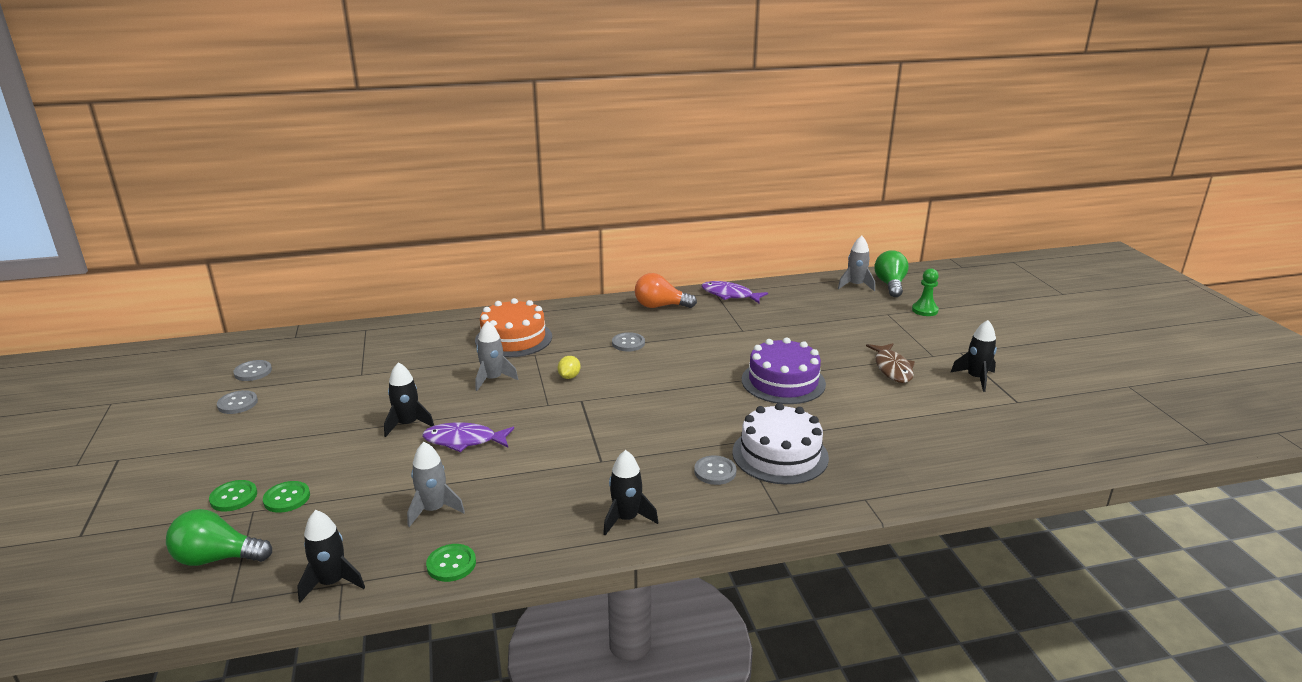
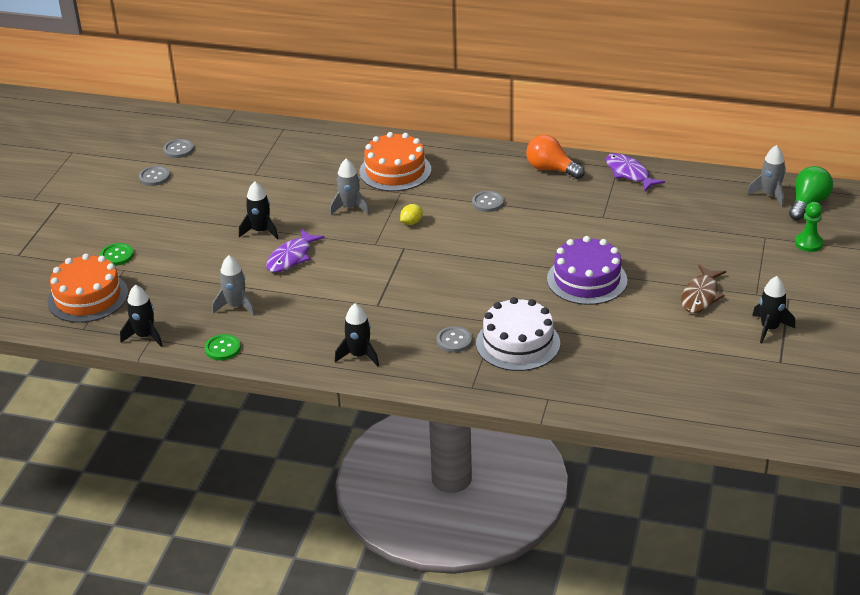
camera: 30 degrees right, 10 degrees up
(217, 558) = (88, 297): green light bulb -> orange cake
(287, 498) = (149, 267): green button -> none
(464, 440) = (291, 257): purple fish -> purple fish turned 90 degrees counterclockwise

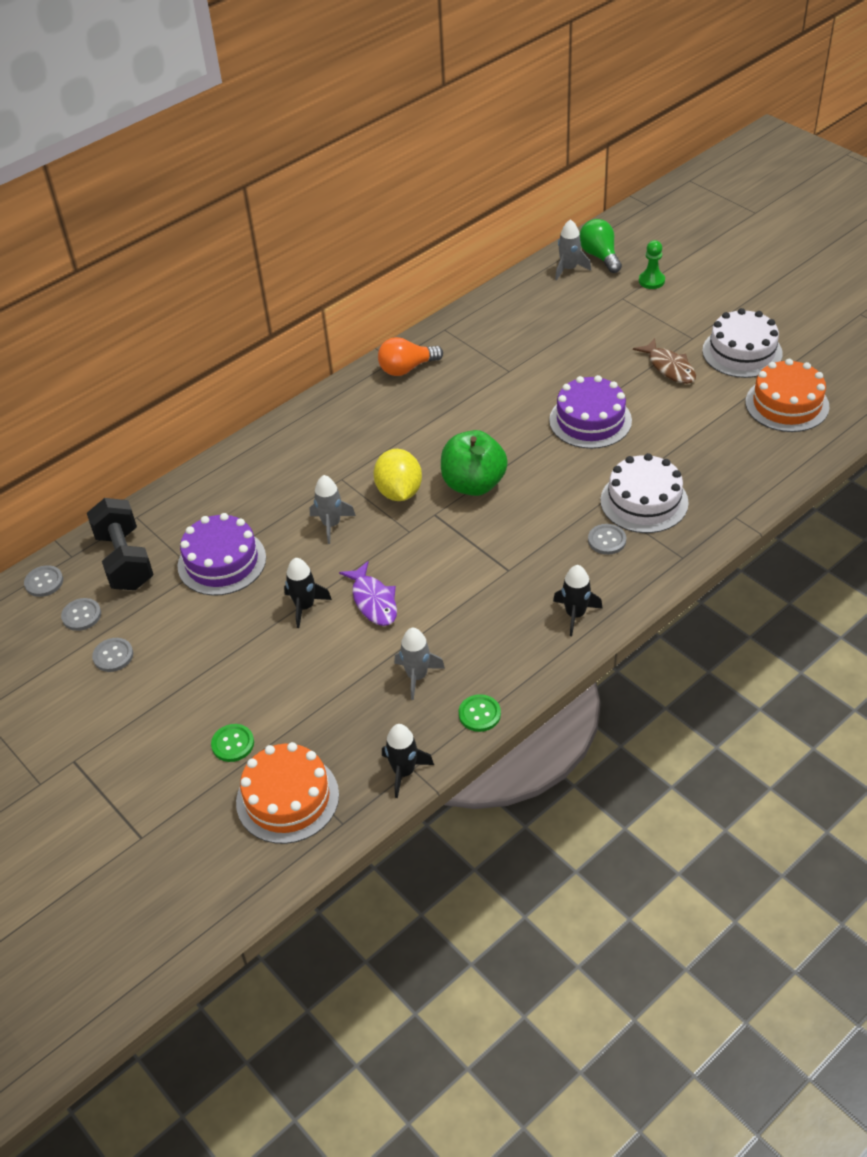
camera: 55 degrees left, 10 degrees up
(240, 143) = (125, 560): none -> black dumbbell
(272, 180) = (222, 562): none -> purple cake
(395, 171) = (302, 467): orange cake -> orange cake (787, 404)
(411, 222) = (399, 492): yellow lemon -> yellow lemon, size x2.07
(454, 252) = (473, 484): none -> green apple
(487, 202) = (417, 429): grey button -> grey button (44, 582)
(629, 173) = (461, 327): purple fish -> none
(769, 328) = (742, 352): black rocket -> white cake

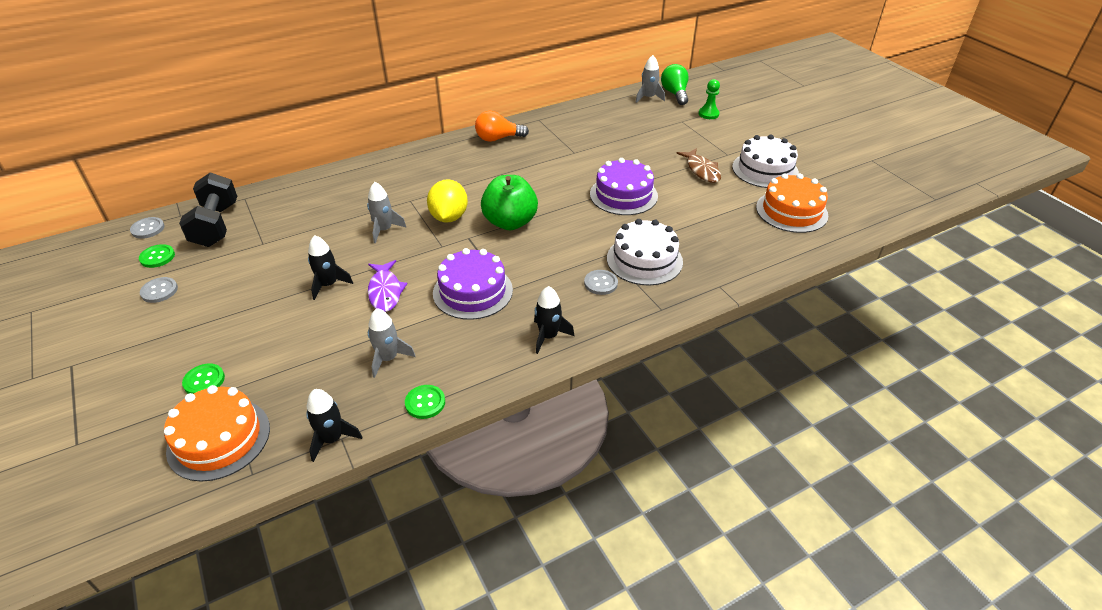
camera: 10 degrees right, 5 degrees down
(81, 615) = (157, 257): grey button -> green button
(222, 562) = (286, 240): purple cake -> purple cake (472, 291)

